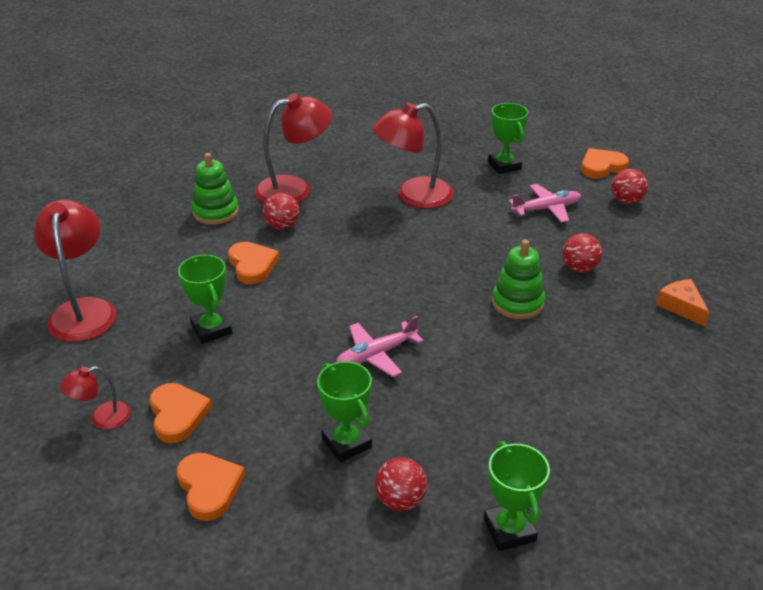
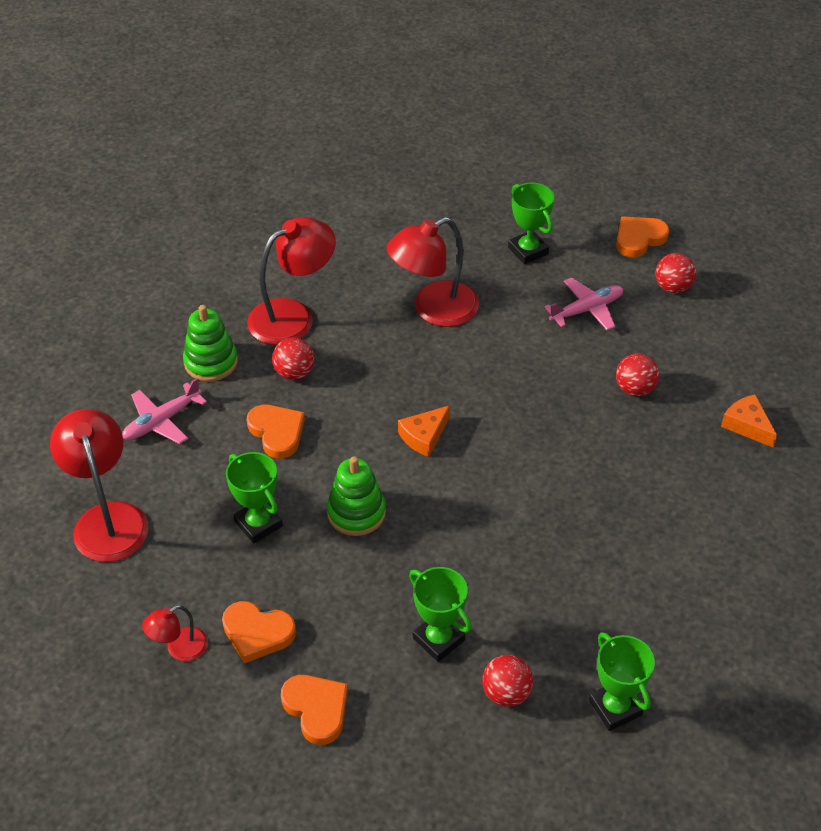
camera: 10 degrees left, 10 degrees up
(178, 415) = (257, 633): orange heart -> orange heart turned 135 degrees clockwise
(376, 355) = (443, 530): pink plane -> pink plane (162, 421)
(379, 282) = (424, 436): none -> orange cheese
(517, 302) = (577, 443): green stacking toy -> green stacking toy (356, 512)

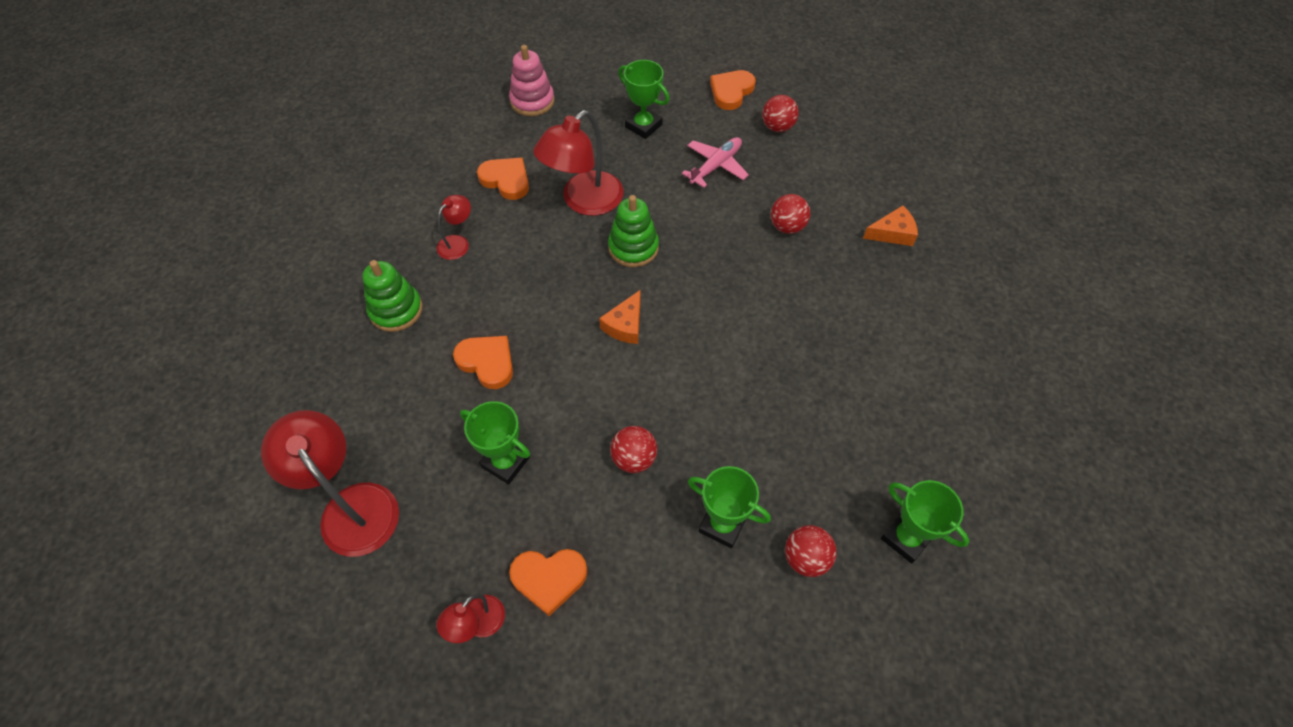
camera: 20 degrees left, 10 degrees up
(162, 421) = (370, 385): pink plane -> none
(293, 316) = (458, 243): red lamp -> red lamp, size x0.51
(294, 373) = (480, 298): red ball -> red ball (634, 458)
(316, 709) = (638, 641): orange heart -> orange heart (506, 180)
(356, 512) = (594, 420): green stacking toy -> green stacking toy (633, 247)
(423, 198) = (532, 101): none -> pink stacking toy
(747, 425) = (892, 233): orange cheese -> orange cheese turned 135 degrees clockwise

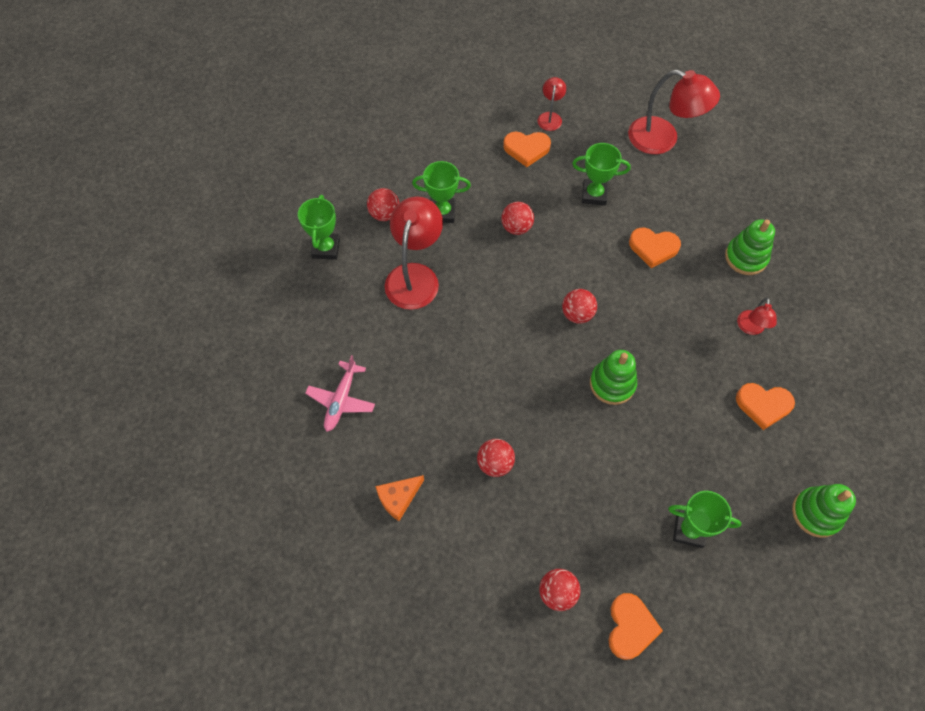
camera: 155 degrees right, 5 degrees up
(532, 101) = (816, 513): pink stacking toy -> green stacking toy
(549, 579) = (526, 149): orange heart -> orange heart turned 150 degrees counterclockwise
(584, 201) = (682, 412): red lamp -> red lamp (415, 276)
(625, 325) = (577, 314): orange cheese -> red ball
(716, 166) = (592, 508): pink plane -> pink plane (341, 400)
(906, 538) = (326, 248): green trophy -> green trophy turned 75 degrees clockwise

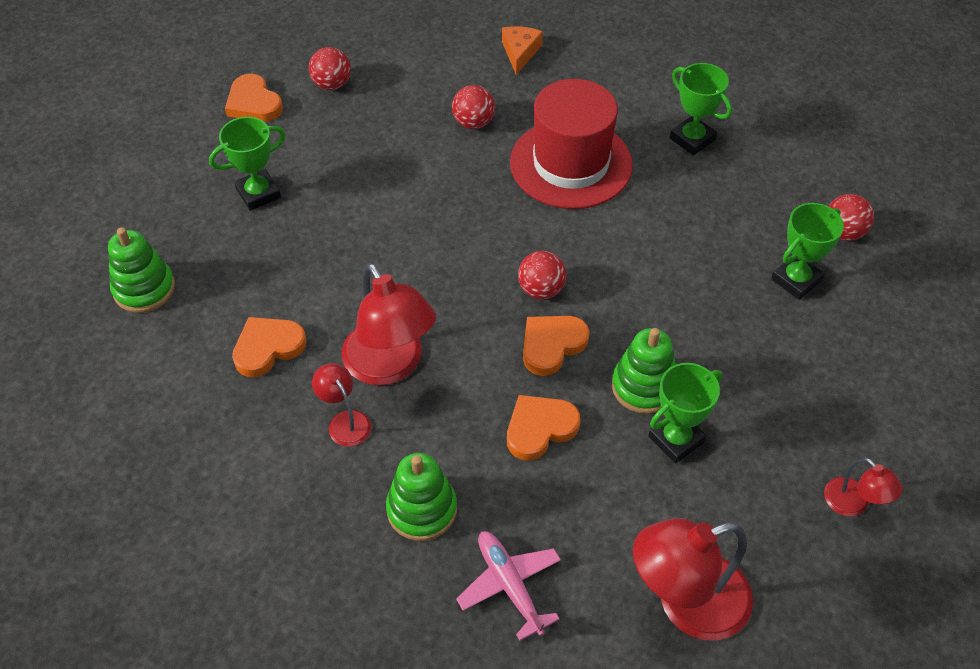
camera: 135 degrees right, 10 degrees down
(326, 248) = (840, 162): green trophy -> green trophy (692, 139)
(341, 400) = (650, 74): pink plane -> pink plane (510, 586)
(415, 276) = (732, 202): red lamp -> red lamp (390, 366)
(471, 377) = (571, 164): none -> red hat
(516, 227) = (706, 327): red ball -> none
(526, 149) = (819, 431): orange heart -> orange heart (552, 345)
(612, 384) = (438, 254): green stacking toy -> green stacking toy (644, 386)

